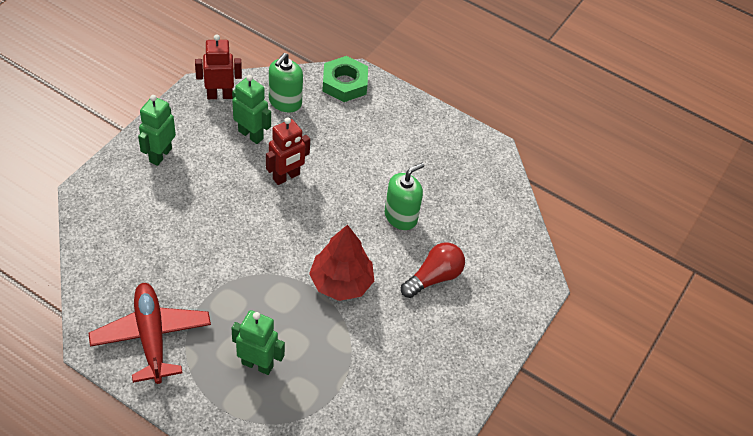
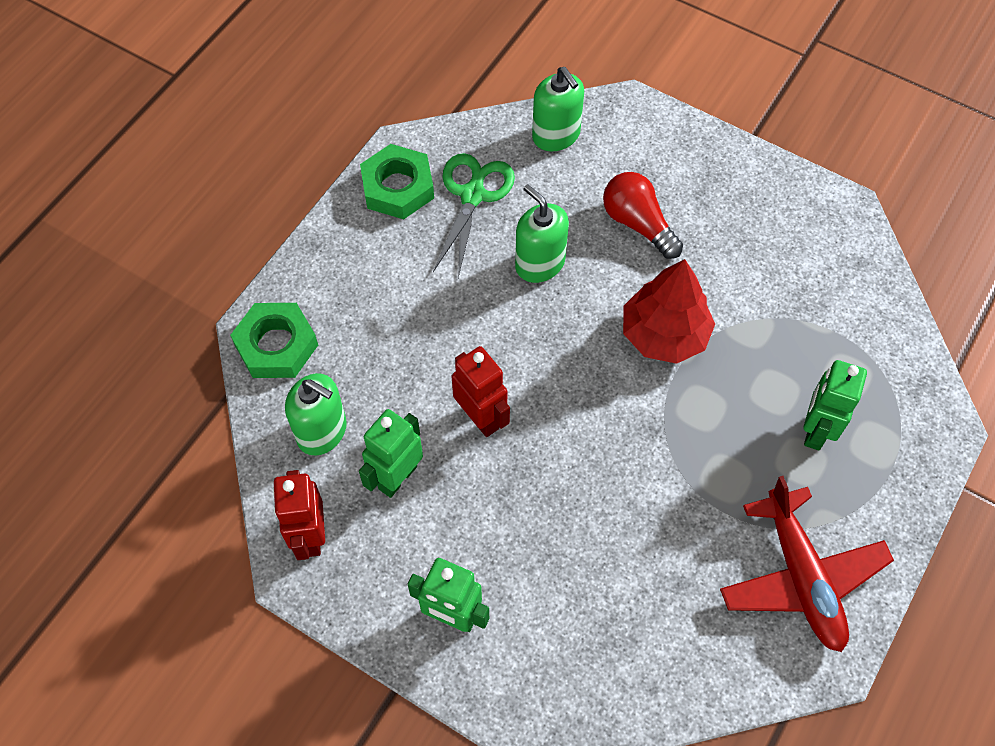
camera: 85 degrees left, 10 degrees up
(151, 337) = (801, 576): red plane -> red plane turned 90 degrees counterclockwise
(456, 184) = (472, 195): none -> green scissors
(462, 145) = (397, 187): none -> green nut
(511, 236) = (556, 135): none -> green soap dispenser

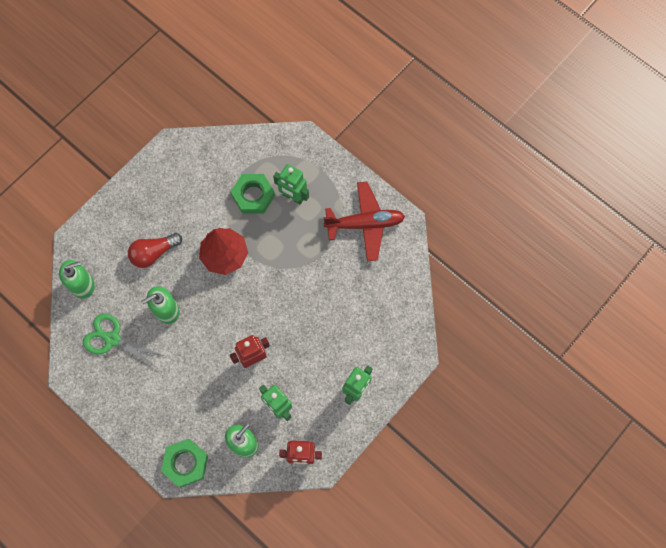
camera: 80 degrees left, 10 degrees up
(397, 187) = (96, 381): green nut -> green nut (253, 195)

